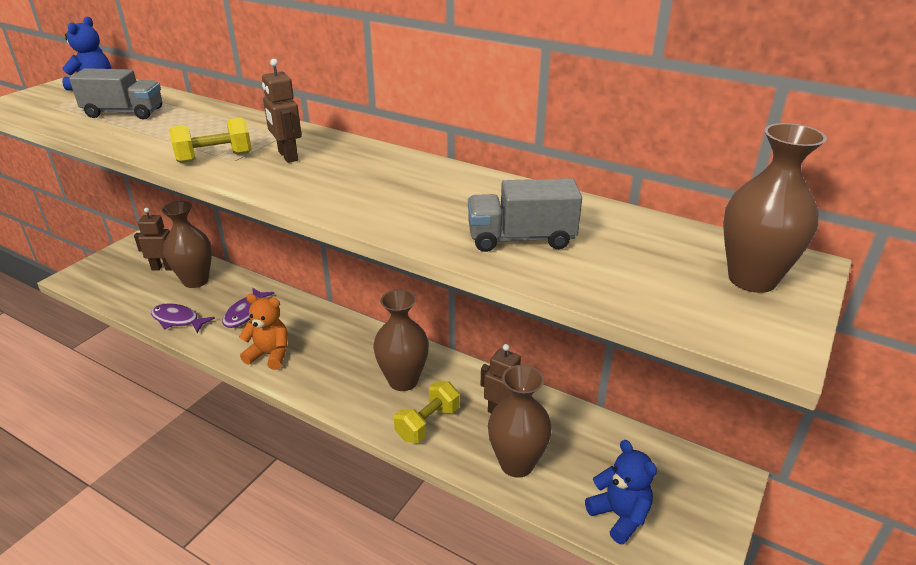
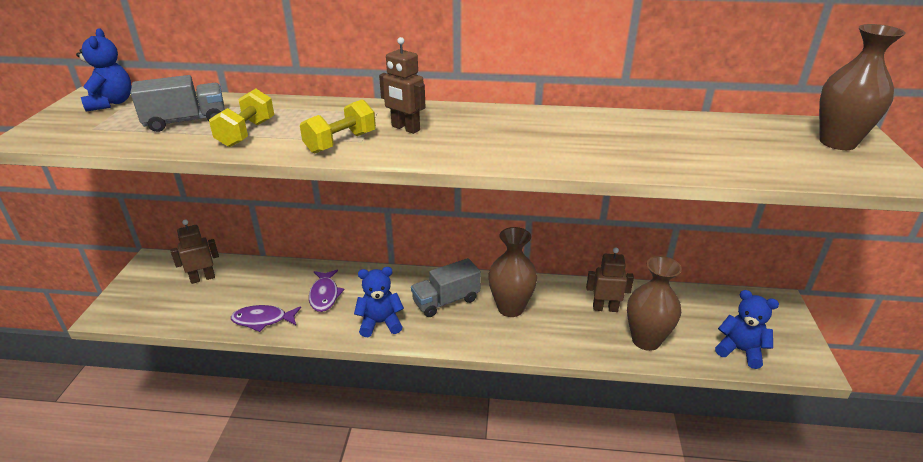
camera: 25 degrees left, 0 degrees up
(196, 281) = (248, 281): brown vase -> none
(270, 355) = (380, 323): orange teddy bear -> blue teddy bear
(428, 423) = (558, 334): yellow dumbbell -> yellow dumbbell (246, 133)
(521, 239) = (671, 151): grey truck -> grey truck (446, 301)

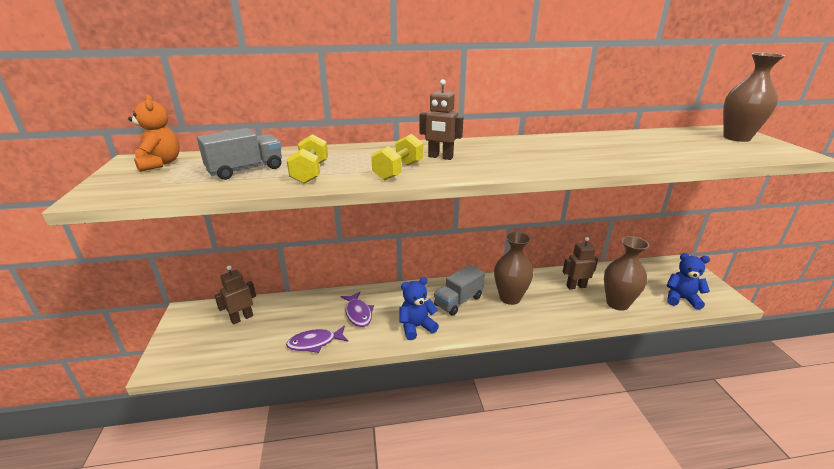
camera: 15 degrees left, 5 degrees down
(111, 103) = (160, 164): blue teddy bear -> orange teddy bear

